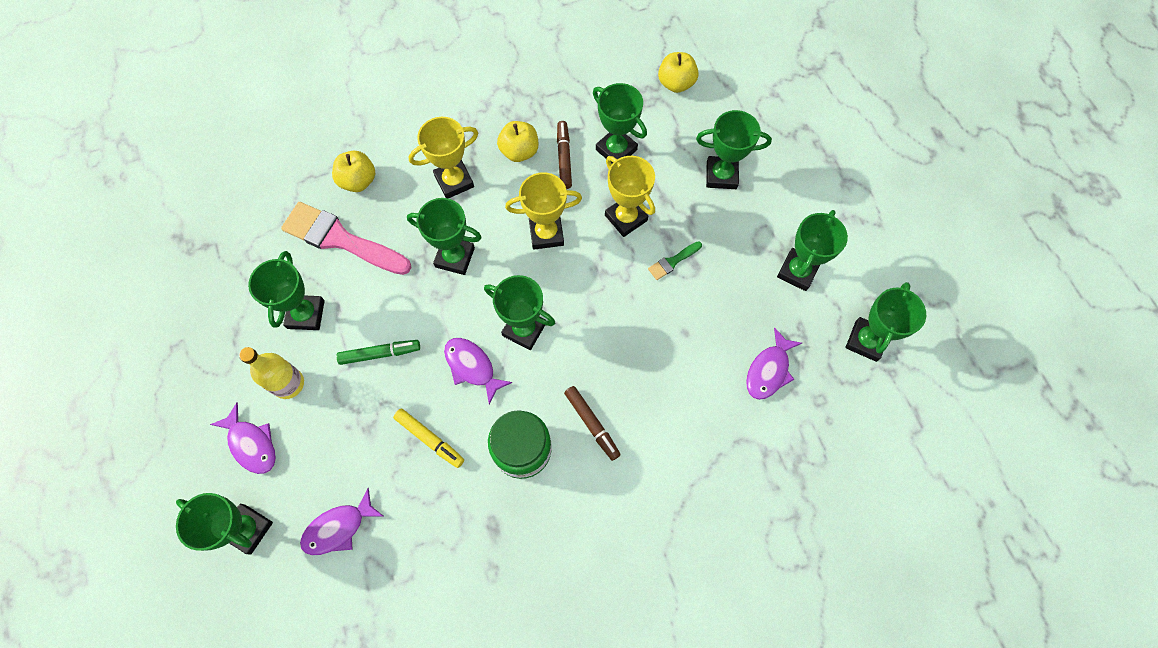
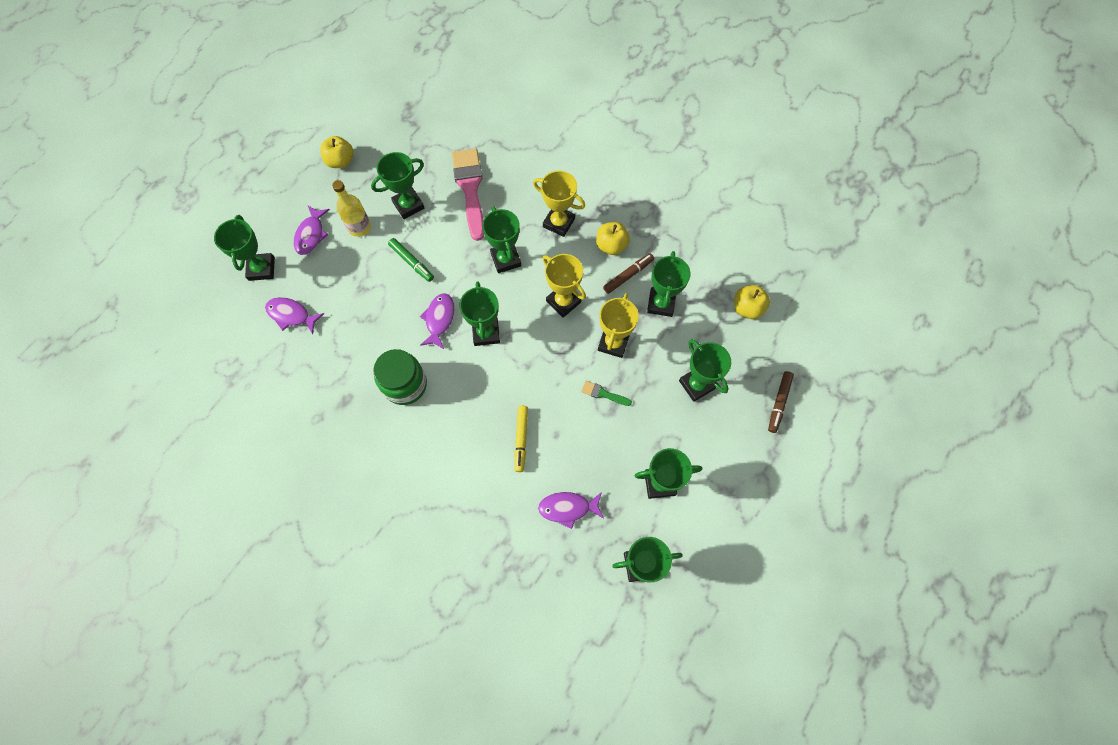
camera: 55 degrees right, 0 degrees up
(358, 181) = (516, 170): yellow apple -> yellow apple (340, 161)
(430, 439) = (377, 327): yellow marker -> yellow marker (521, 439)
(592, 424) = (450, 416): brown marker -> brown marker (779, 403)

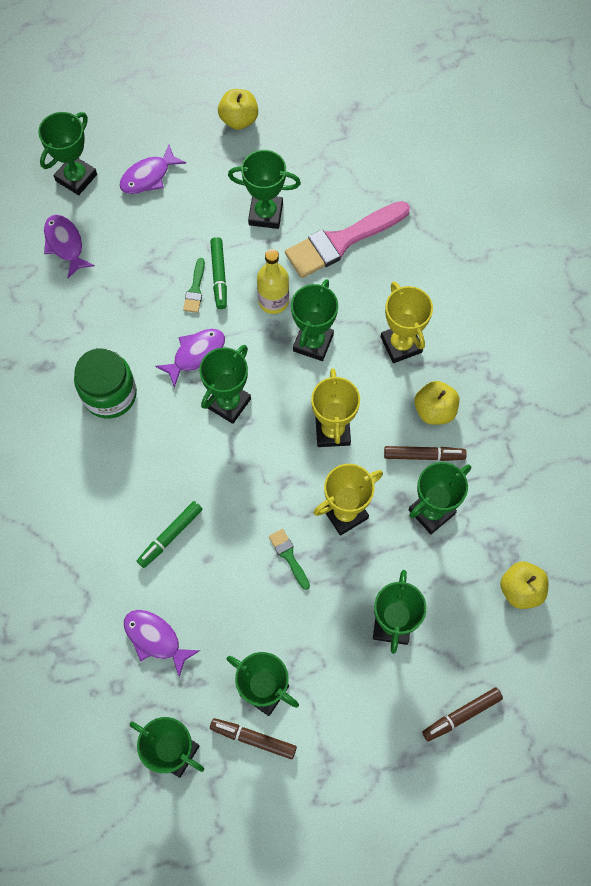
camera: 40 degrees right, 0 degrees up
(359, 227) = (199, 202): yellow bottle -> yellow bottle (273, 301)
(404, 281) = (195, 289): none -> green brush
(470, 189) = (341, 241): pink brush -> pink brush turned 150 degrees counterclockwise
(521, 439) = (170, 536): yellow marker -> green marker
(678, 516) = (253, 739): none -> brown marker

